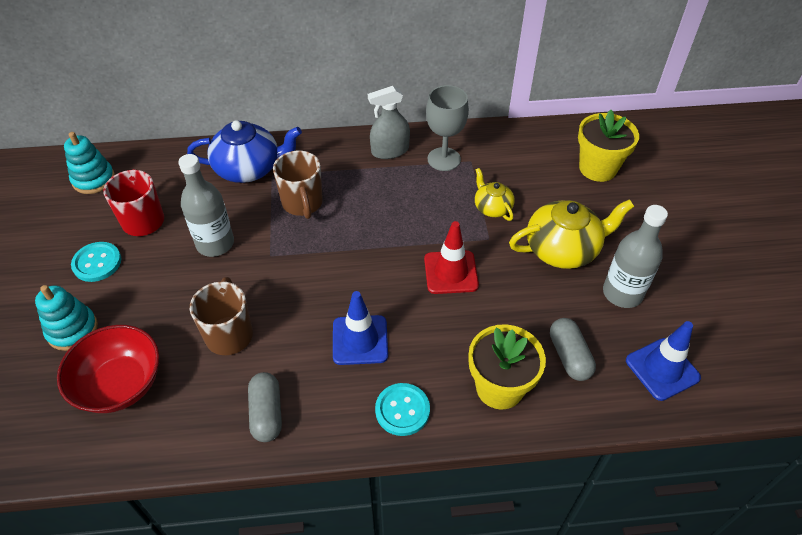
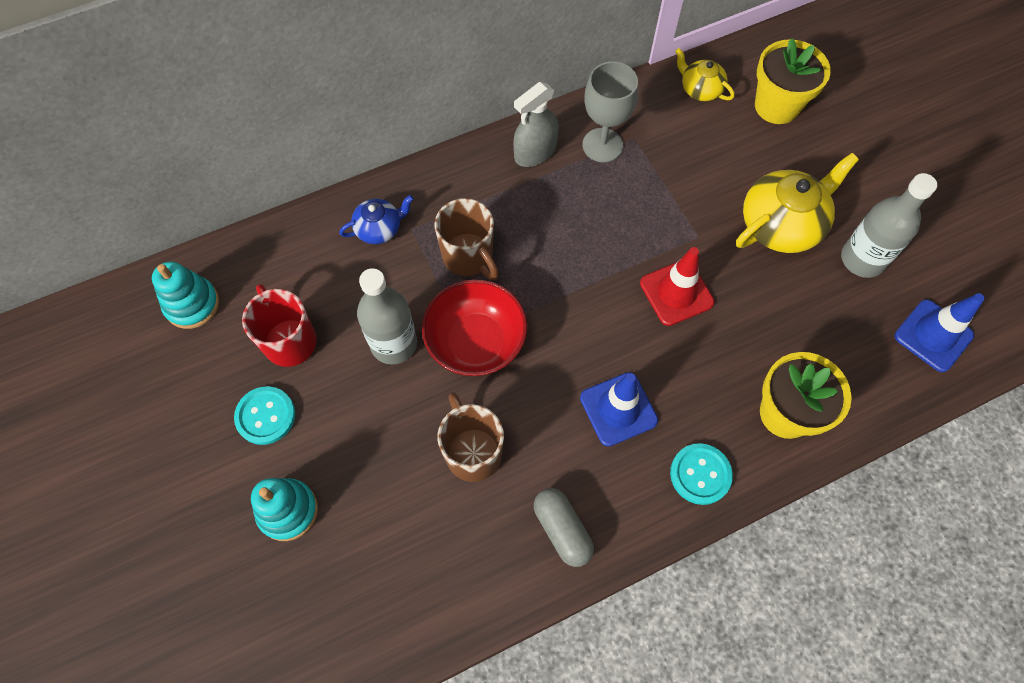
camera: 20 degrees left, 15 degrees up
(120, 384) = (383, 555): red bowl -> red bowl (476, 342)
(249, 168) = (379, 228): blue teapot -> blue teapot, size x0.55
(492, 207) = (684, 194): yellow teapot -> yellow teapot (700, 89)
(569, 356) = (839, 352): grey capsule -> none

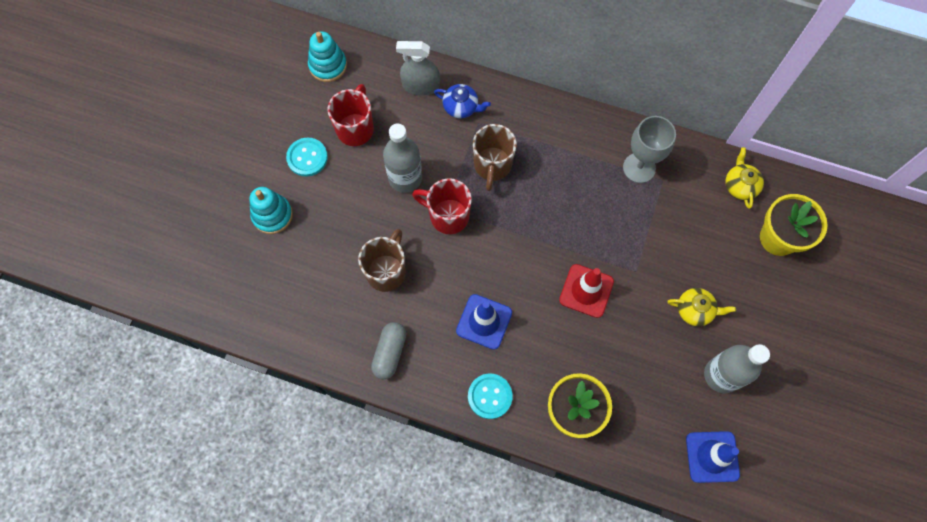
camera: 45 degrees right, 5 degrees up
(476, 342) = (447, 216): red bowl -> red mug
(535, 152) = (594, 137): grey spray bottle -> grey spray bottle (420, 85)
(781, 224) = (695, 310): yellow teapot -> yellow teapot, size x0.55

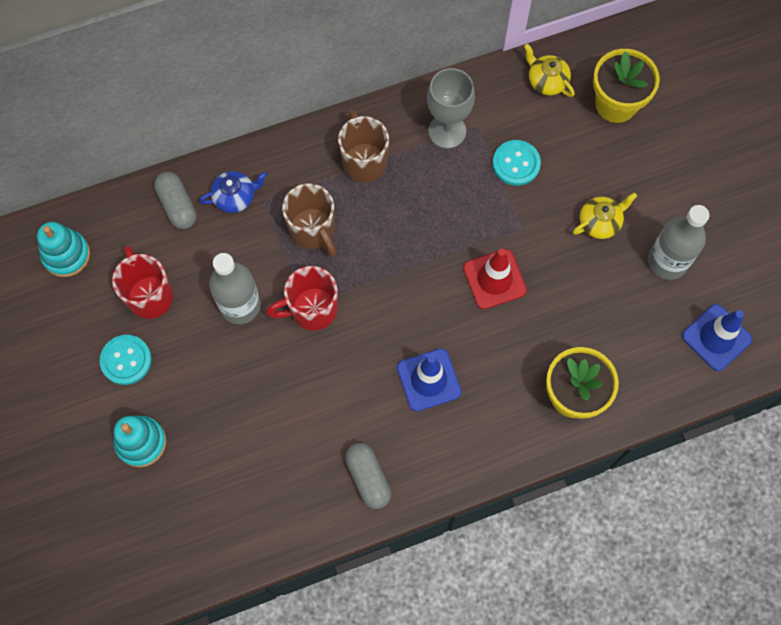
camera: 40 degrees left, 0 degrees up
(386, 271) = (299, 406): brown mug -> brown mug (364, 161)
(420, 85) = (177, 206): grey spray bottle -> grey capsule
(490, 396) = (491, 442): turquoise button -> turquoise button (516, 164)

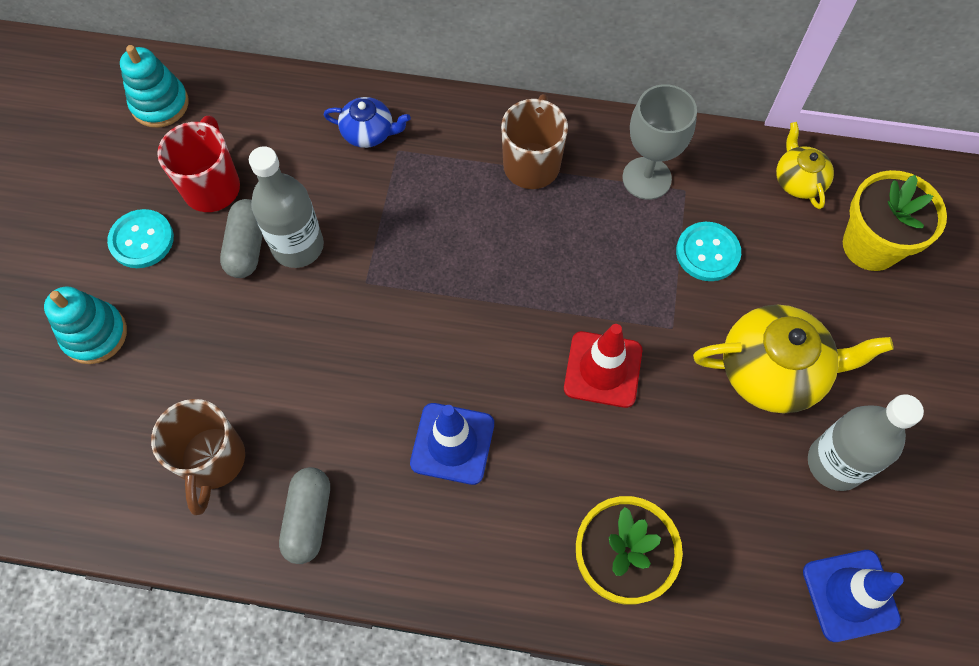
camera: 30 degrees right, 5 degrees down
(177, 206) = (304, 112): grey capsule -> grey capsule (247, 247)
(312, 310) = (371, 292): red mug -> none
(313, 230) = (428, 208): brown mug -> brown mug (213, 461)
(600, 222) = (773, 371): yellow teapot -> yellow teapot, size x1.81

